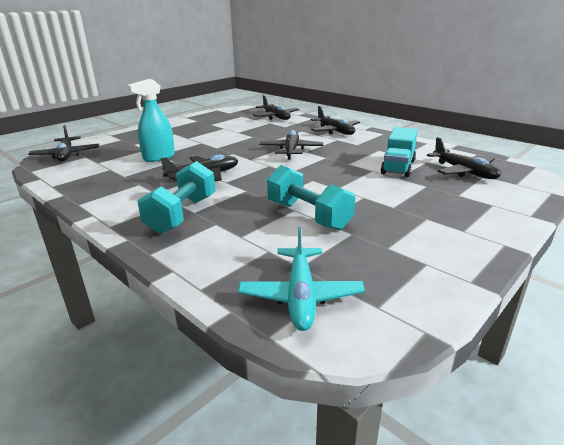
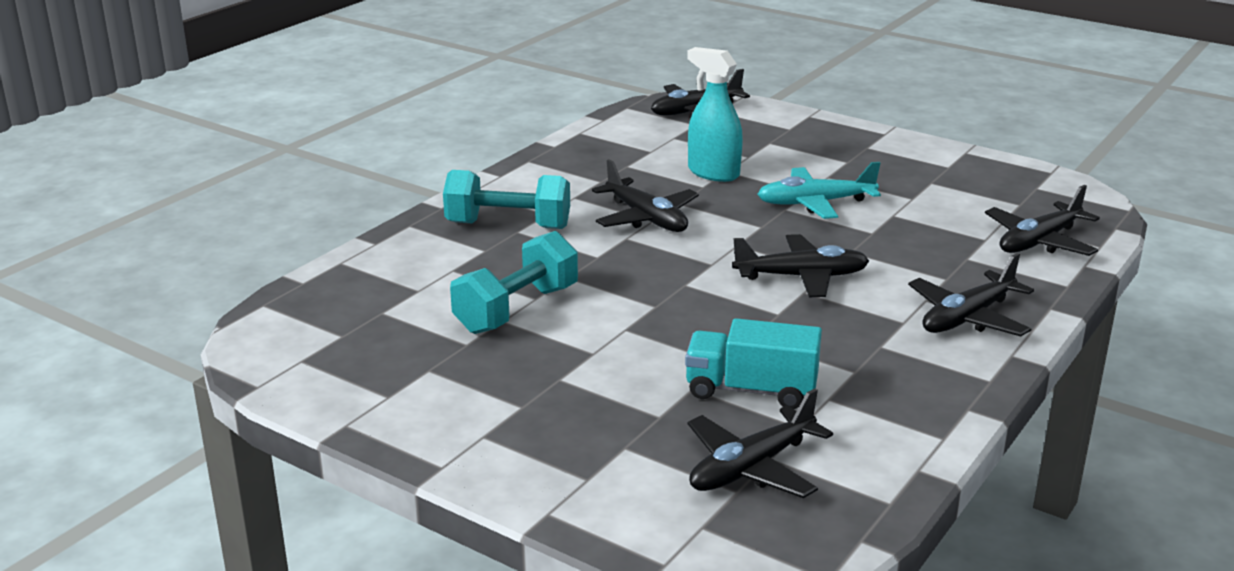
camera: 80 degrees right, 0 degrees up
(301, 296) = (323, 316): turquoise plane -> turquoise plane (814, 203)

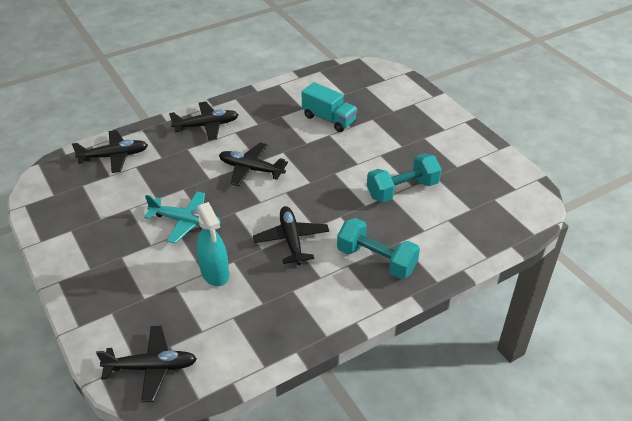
camera: 155 degrees left, 15 degrees up
(751, 468) = (354, 92): black plane -> none

